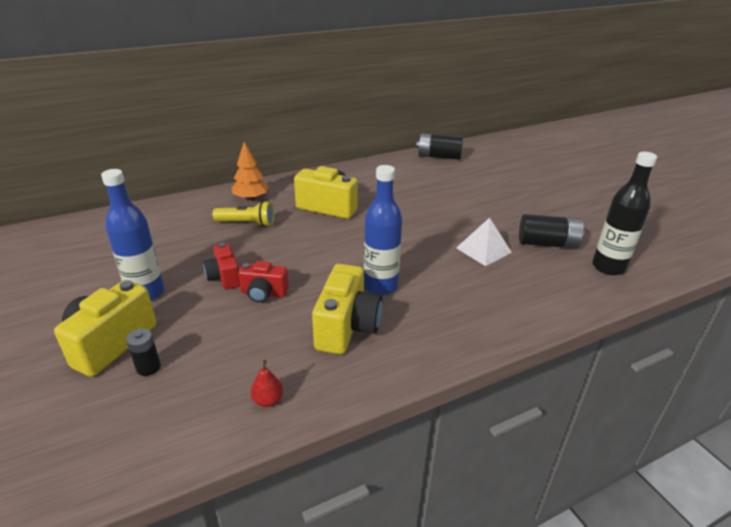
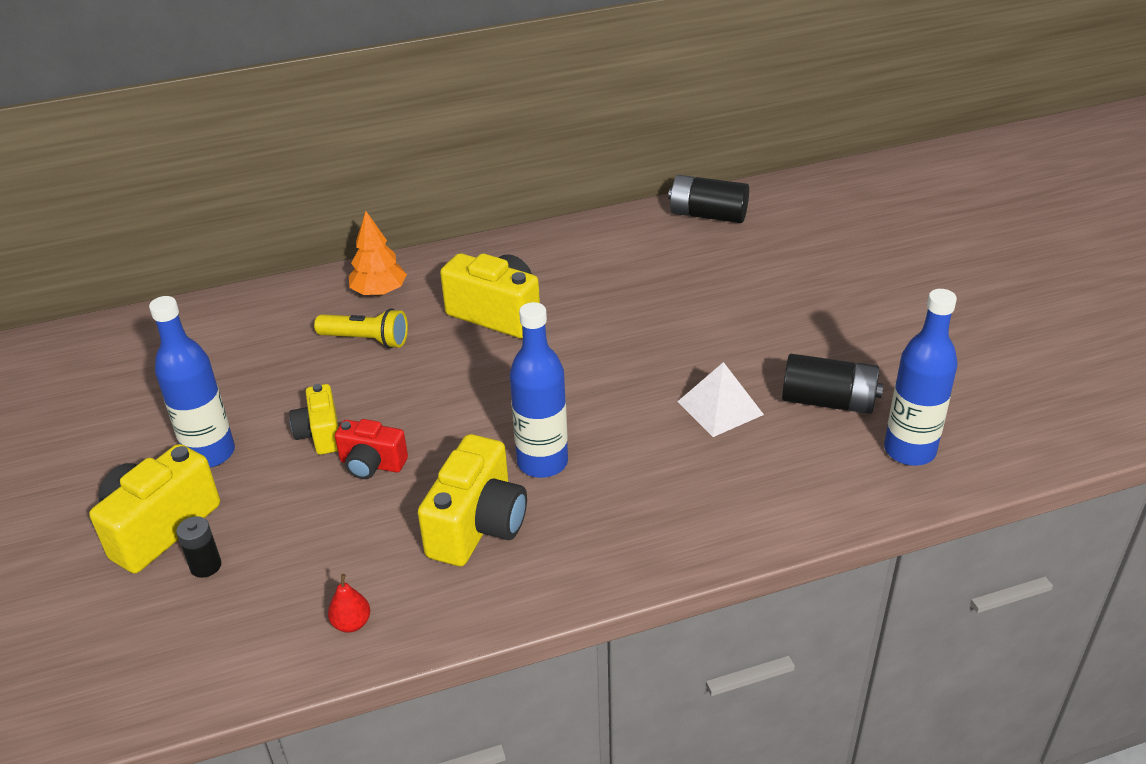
camera: 10 degrees right, 5 degrees up
(224, 277) = (320, 434): red camera -> yellow camera
(608, 267) = (909, 450): black bottle -> blue bottle

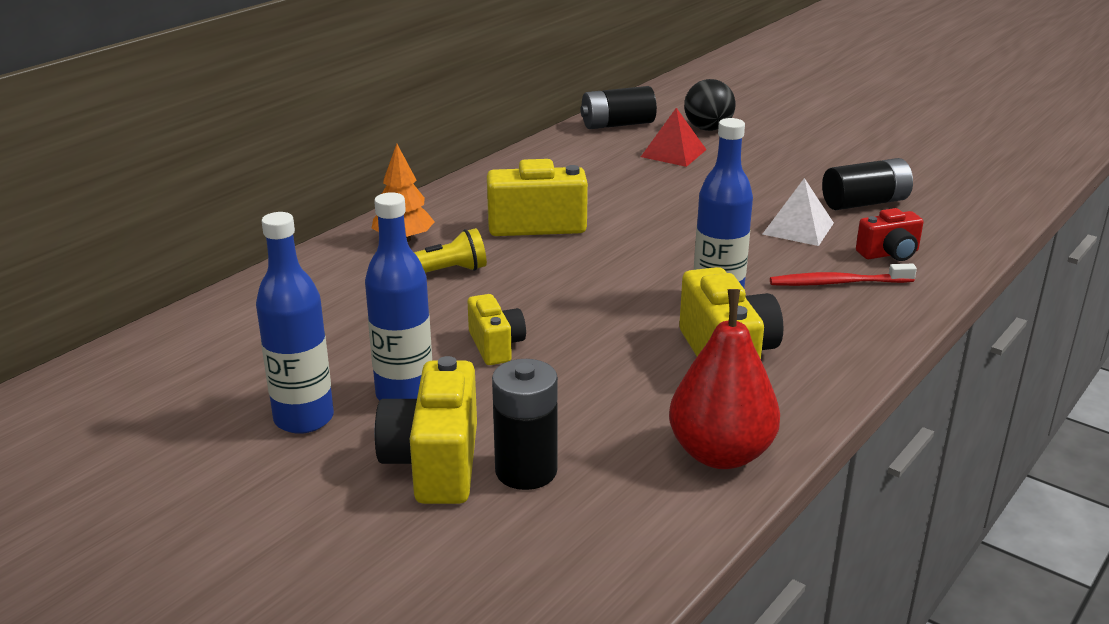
camera: 35 degrees left, 10 degrees down
(206, 566) = (526, 471): black battery -> black battery, size x1.76
(320, 434) = (496, 346): yellow camera -> yellow camera turned 150 degrees counterclockwise
(351, 623) = (721, 454): red pear -> red pear, size x2.43
(372, 464) = (575, 349): red camera -> red camera (889, 254)
(674, 489) = (838, 283): none -> red toothbrush
(717, 269) = (673, 153): none -> red pyramid
(789, 248) = (708, 129): none -> black ball
(909, 450) = (955, 212): blue bottle -> blue bottle (304, 419)

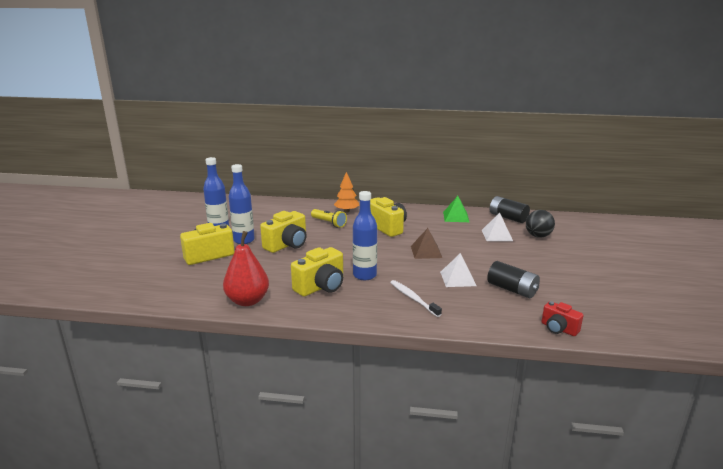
camera: 60 degrees right, 5 degrees down
(496, 346) = (287, 245): yellow camera -> yellow camera, size x1.66
(526, 471) = (213, 270): black battery -> none
(564, 157) = (456, 217): none -> green pyramid
(673, 153) = (497, 235): red pyramid -> white pyramid
(676, 222) = (426, 251): none -> brown pyramid
(838, 283) = (413, 298): red toothbrush -> white toothbrush
(889, 254) = (461, 306): red camera -> red camera (558, 329)

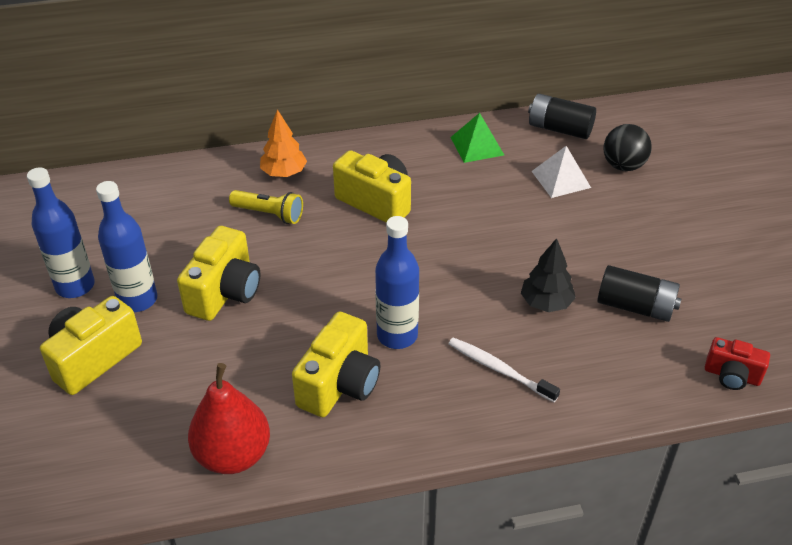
camera: 20 degrees left, 20 degrees up
(426, 251) = (468, 249): brown pyramid -> none
(458, 278) = (546, 303): white pyramid -> black tree

